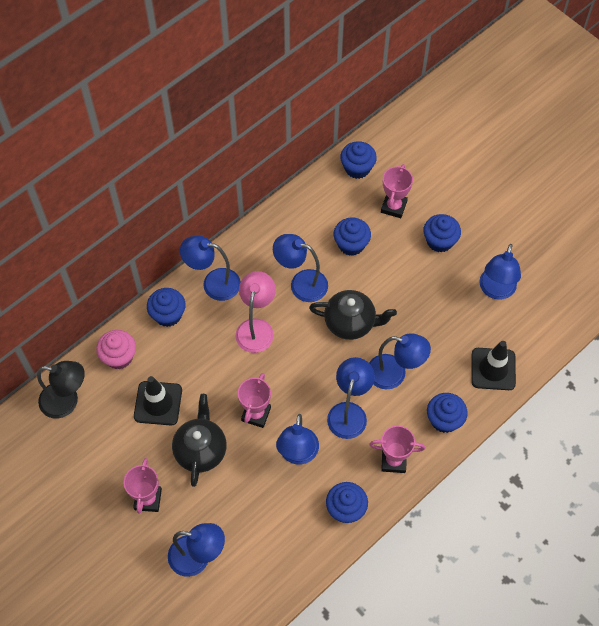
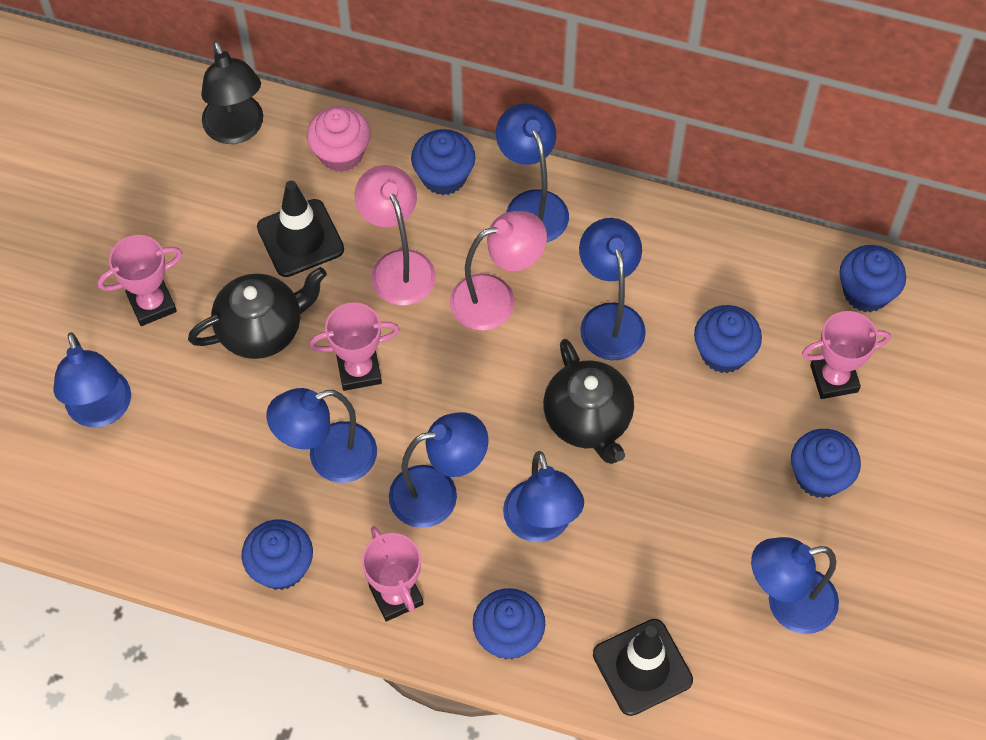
camera: 60 degrees right, 0 degrees up
(206, 364) = (398, 265): none -> pink lamp

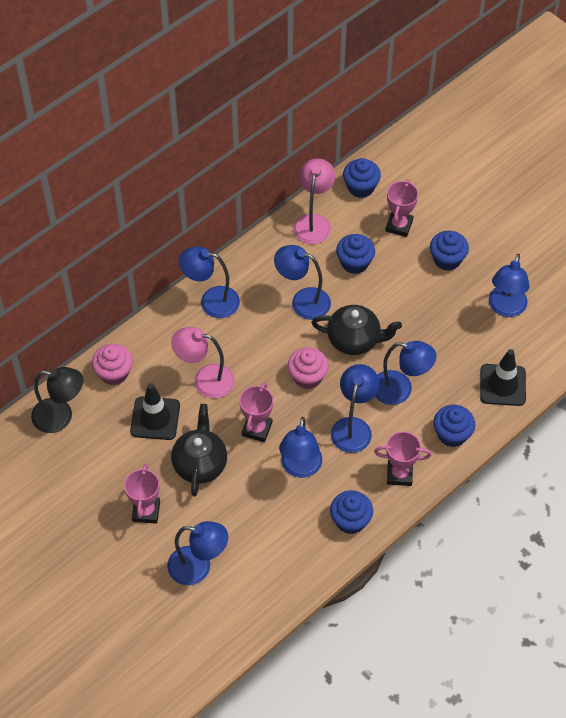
camera: 60 degrees left, 5 degrees down
(444, 176) = (164, 332): blue cupcake -> none
(485, 390) = (307, 377): none -> pink cupcake
(496, 298) = (256, 345): pink lamp -> pink lamp (313, 222)

